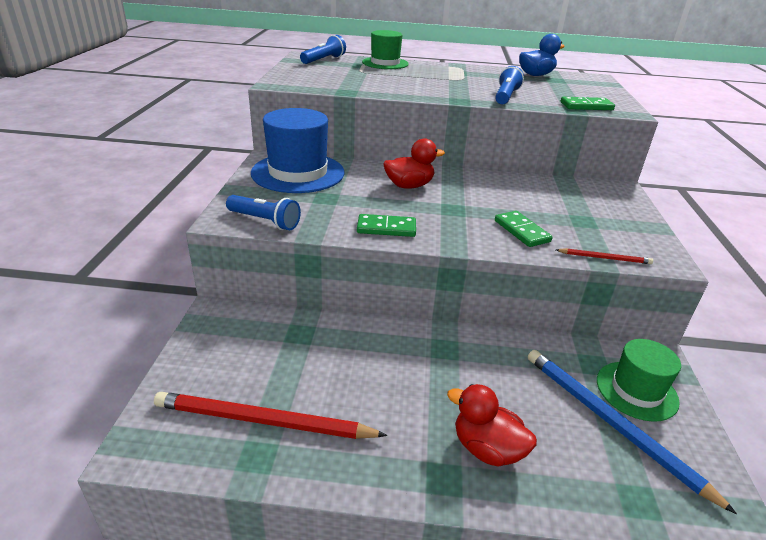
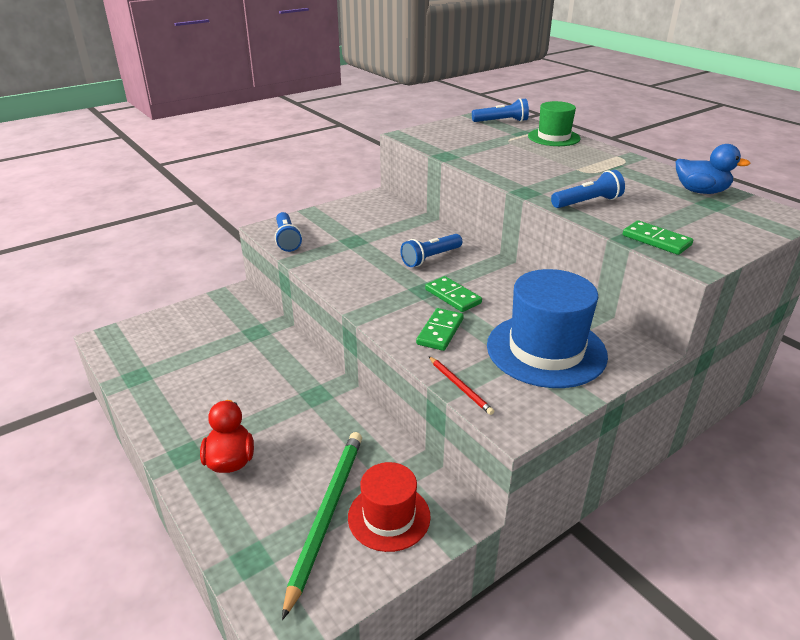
camera: 50 degrees right, 0 degrees up
(263, 421) = (164, 363): red pencil -> none
(298, 173) = (372, 216): blue hat -> blue hat (546, 350)
(386, 228) = (347, 279): green domino -> green domino (452, 296)
(409, 186) = (431, 258): red duck -> blue flashlight
(611, 423) = (326, 515): blue pencil -> green pencil
(636, 390) = (389, 517): green hat -> red hat

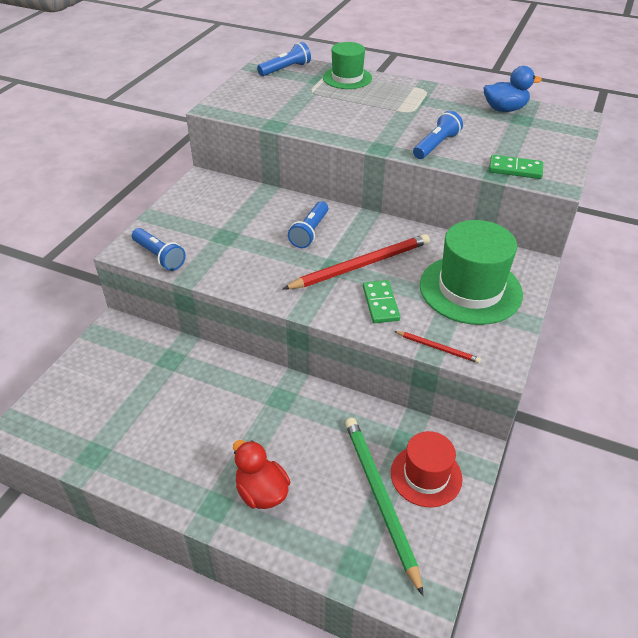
camera: 30 degrees left, 10 degrees up
(452, 296) = (361, 265): green domino -> red pencil
(546, 350) = (470, 289): blue hat -> green hat

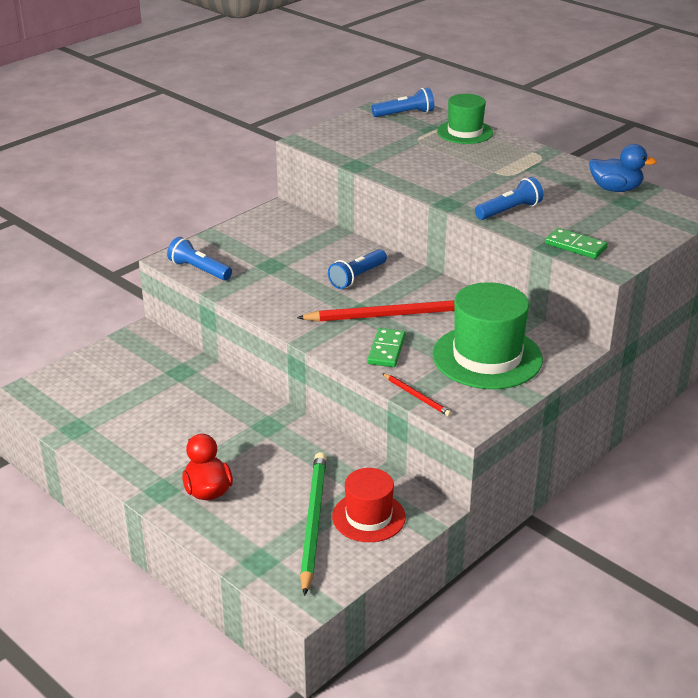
camera: 20 degrees right, 10 degrees down
(159, 256) = (199, 270): blue flashlight -> blue flashlight turned 150 degrees clockwise

